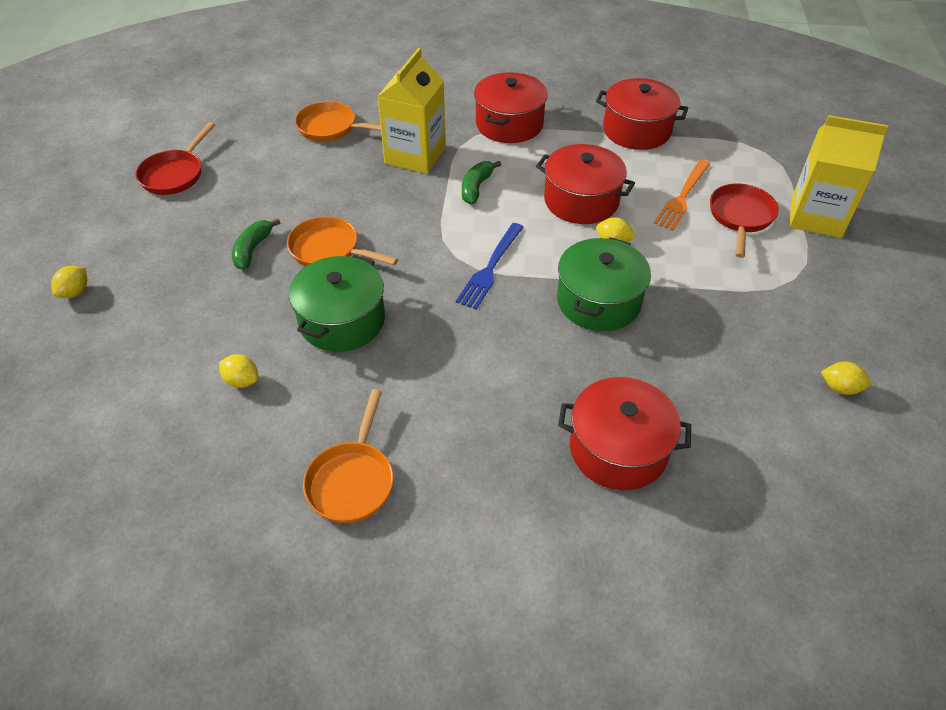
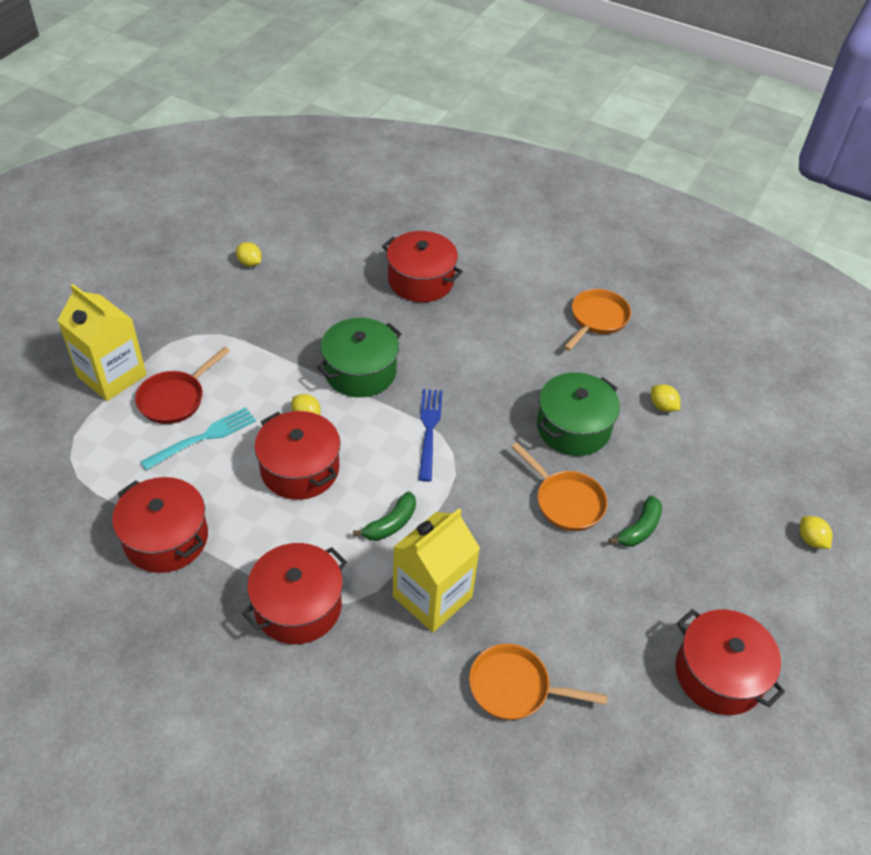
camera: 160 degrees left, 0 degrees up
(75, 292) = (811, 540): yellow lemon -> yellow lemon turned 75 degrees counterclockwise
(175, 174) = (719, 674): red pan -> red pot
(331, 128) = (515, 687): orange pan -> orange pan turned 150 degrees clockwise
(490, 268) = (429, 430): blue fork -> blue fork turned 45 degrees counterclockwise
(682, 197) = (204, 437): orange fork -> turquoise fork

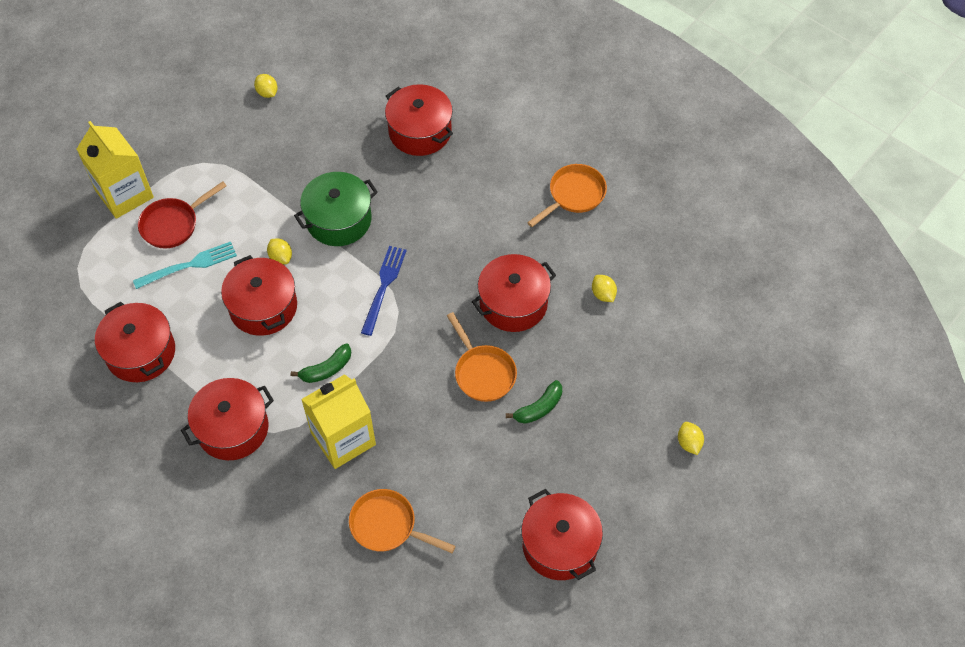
camera: 15 degrees right, 10 degrees up
(573, 428) = (513, 303): green pot -> red pot

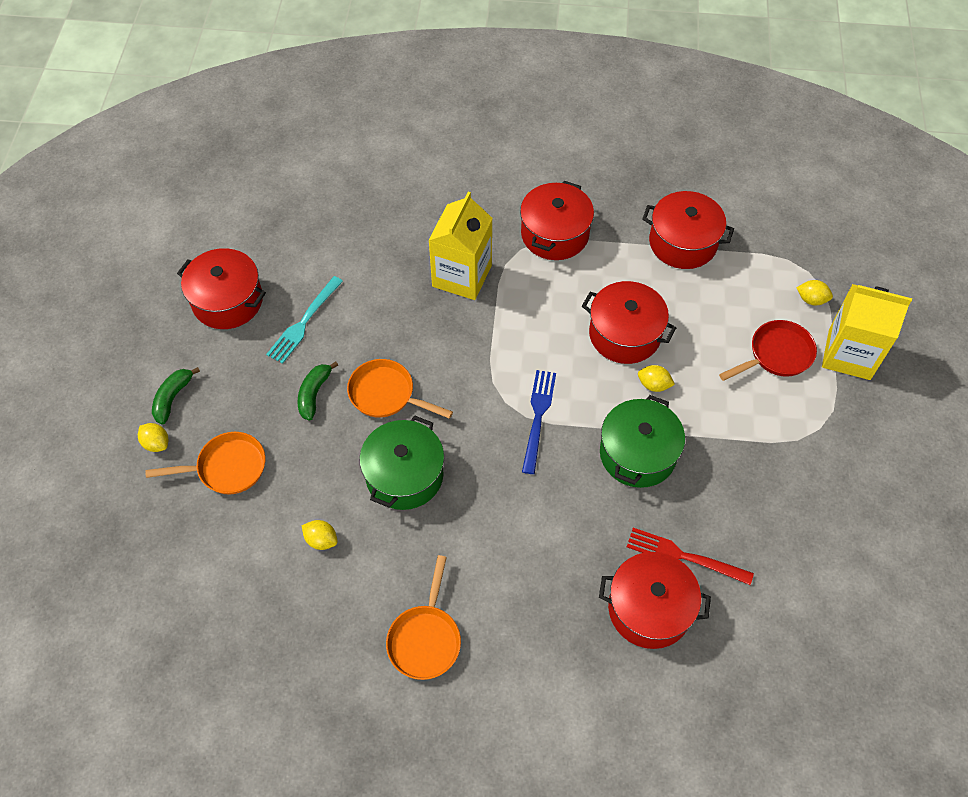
camera: 145 degrees right, 0 degrees up
(173, 224) = (777, 355): red pan -> red pan turned 45 degrees clockwise
(189, 265) = (723, 330): turquoise fork -> turquoise fork (304, 323)
(267, 93) = (846, 547): yellow lemon -> yellow lemon (811, 299)
(326, 369) = (523, 317): green banana -> green banana (173, 398)
(371, 145) = (683, 556): none -> red fork
(383, 286) = (538, 416): blue fork -> blue fork turned 150 degrees counterclockwise
(387, 525) = (375, 239): orange pan -> orange pan (227, 468)
(513, 303) = (404, 475): red pot -> green pot

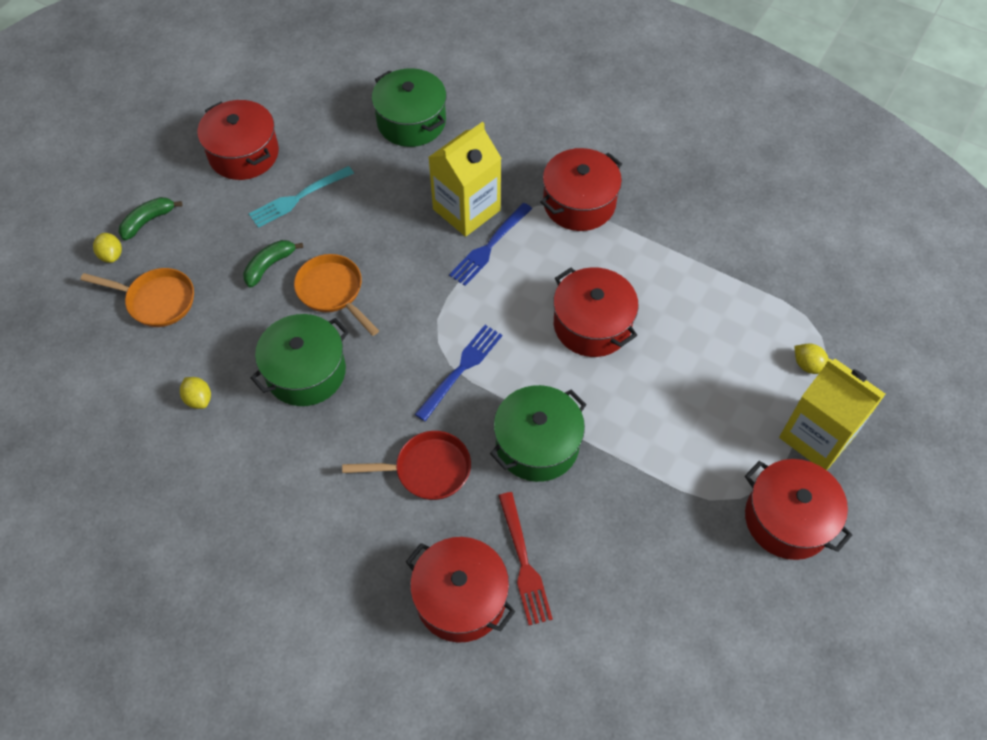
camera: 25 degrees right, 0 degrees up
(366, 215) = (411, 122): none -> green pot
(425, 639) = (236, 530): orange pan -> none
(500, 301) = (489, 247): none -> blue fork
(653, 385) = (592, 385): yellow lemon -> none
(683, 242) = (704, 258): red pot -> red pot (787, 519)
(683, 556) = (524, 563): red fork -> red fork turned 150 degrees counterclockwise
(777, 355) = (738, 406): red pan -> red pan (427, 469)

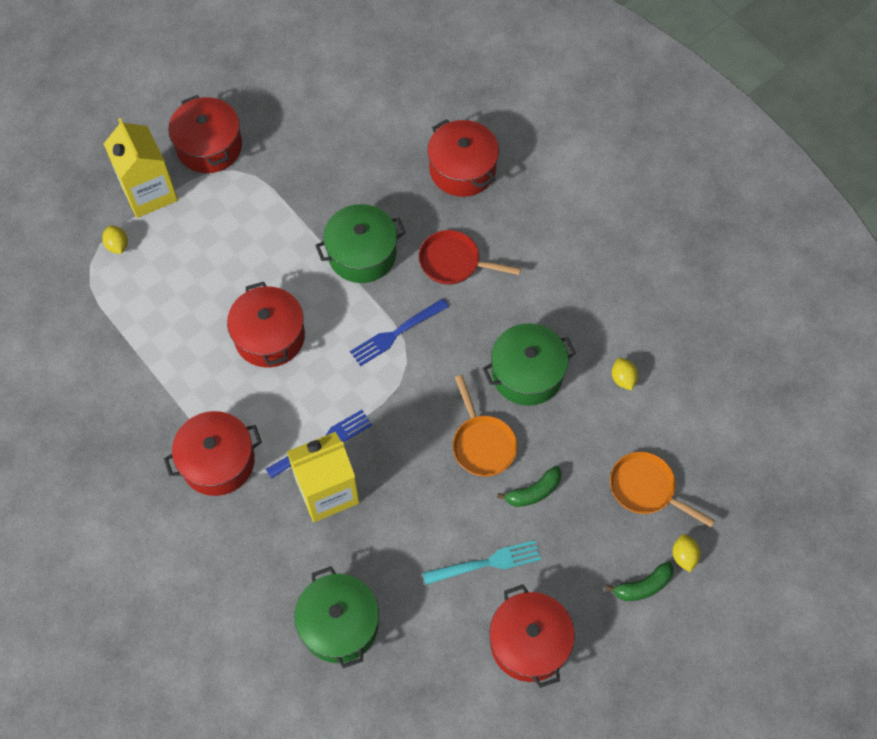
camera: 160 degrees left, 5 degrees up
(524, 563) = (409, 177): red fork -> none

